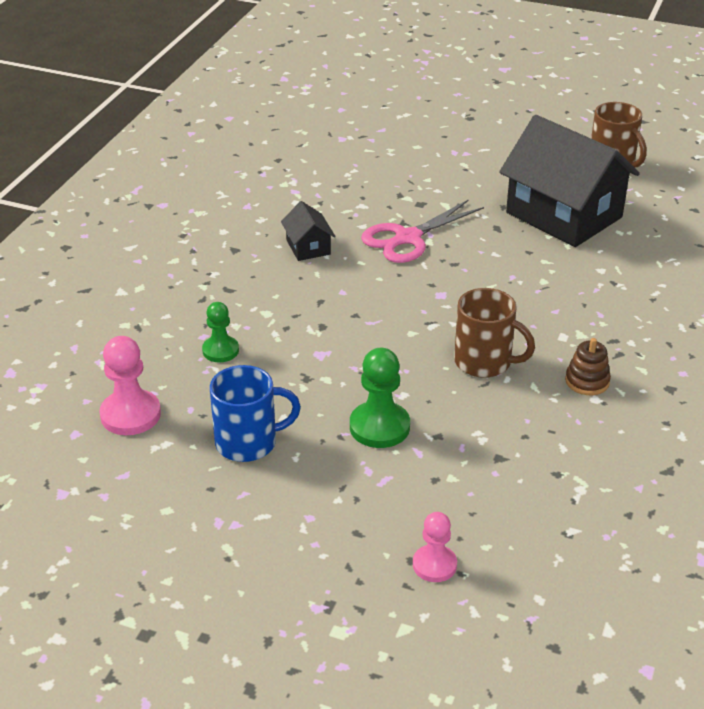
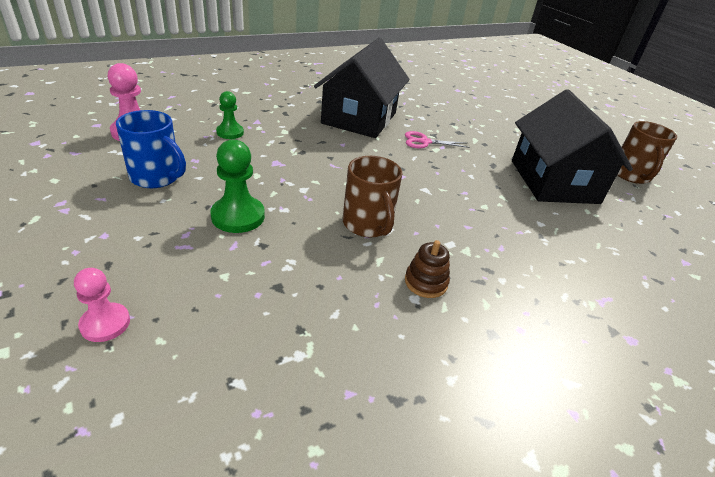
camera: 35 degrees right, 0 degrees up
(308, 247) = (359, 118): black house -> black house, size x2.32
(407, 239) = (424, 142): pink scissors -> pink scissors, size x0.62

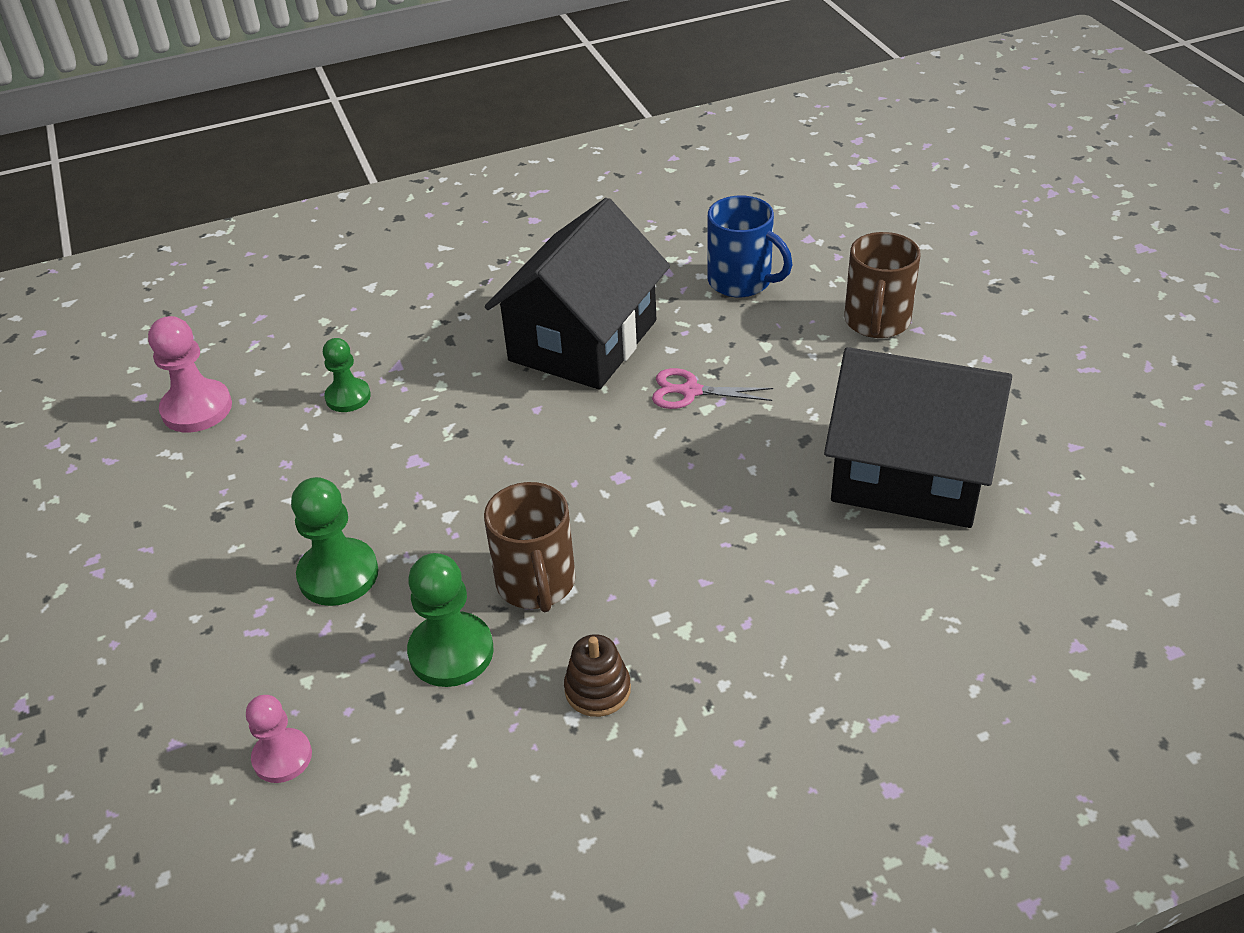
camera: 15 degrees right, 5 degrees up
(105, 323) = (151, 754): pink pawn -> pink pawn (282, 757)
(157, 177) = (226, 503): blue mug -> blue mug (741, 281)
(323, 260) = (451, 652): none -> green pawn
(554, 181) = (909, 473): black house -> black house turned 75 degrees counterclockwise
(631, 175) = (1082, 448): brown mug -> brown mug (877, 322)

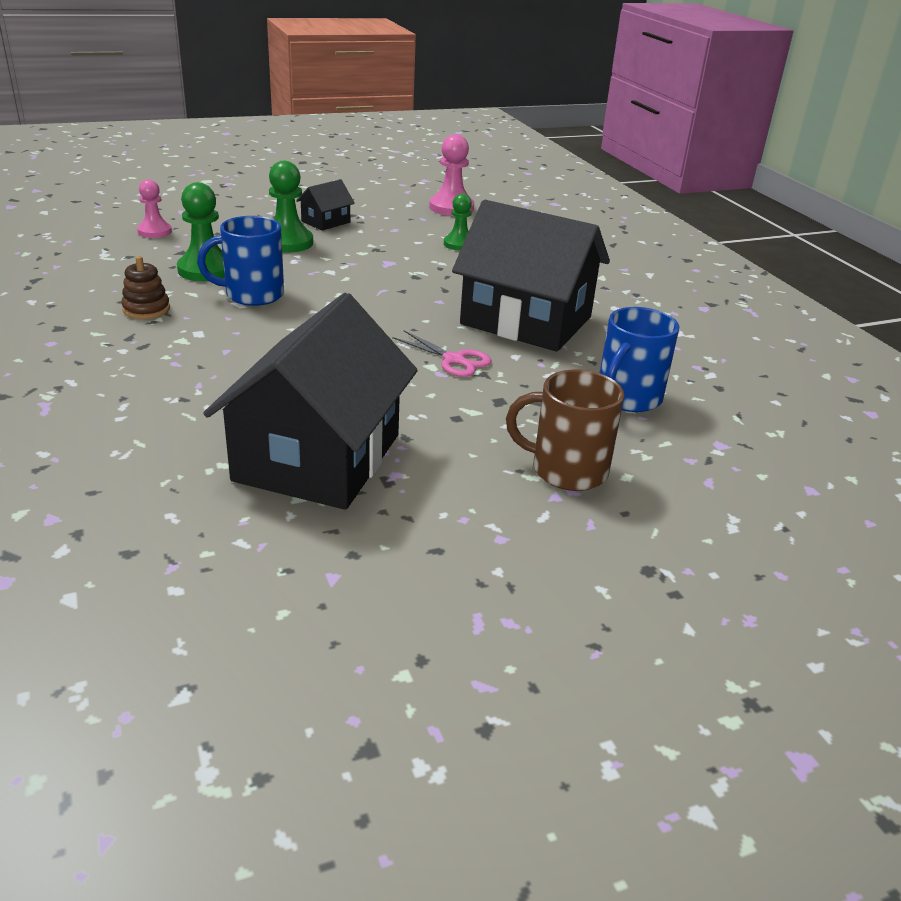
camera: 85 degrees right, 10 degrees down
(248, 542) = (325, 222): none -> black house
(536, 584) = (252, 295): brown mug -> blue mug
(689, 391) = (454, 360): pink scissors -> pink scissors turned 120 degrees clockwise

